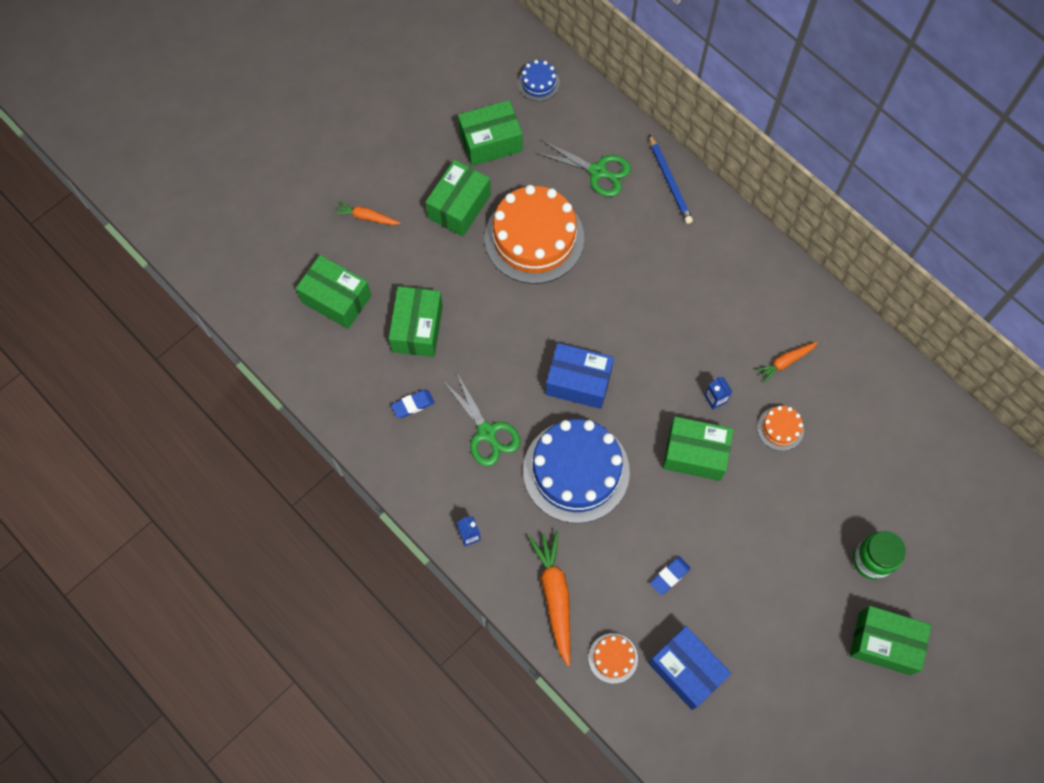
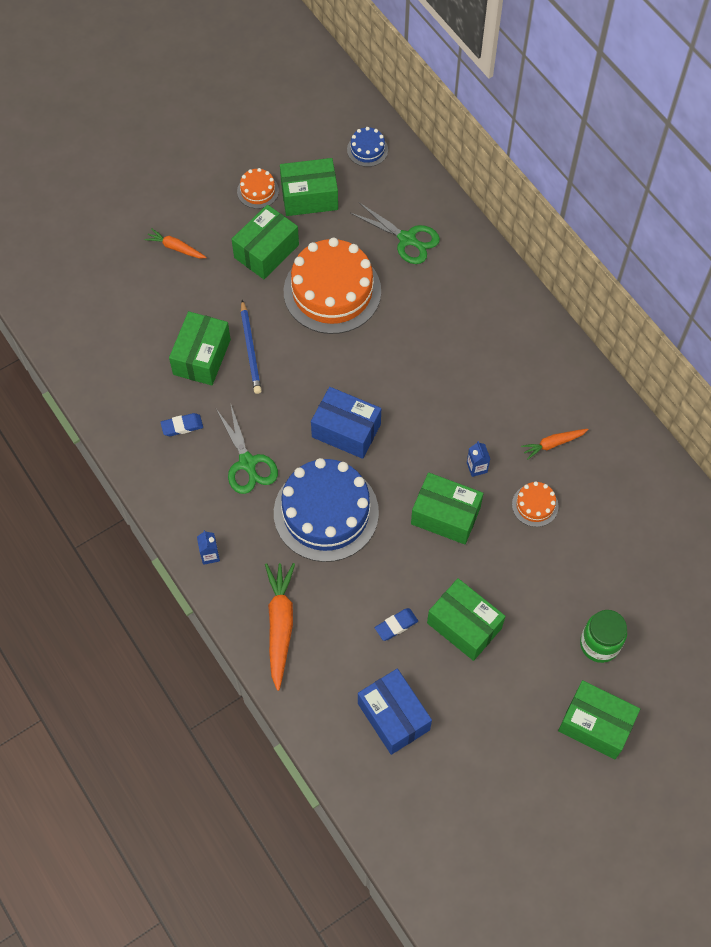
camera: 10 degrees right, 5 degrees down
(336, 299) = (130, 318): green box -> green box (464, 625)
(613, 658) = (324, 692): orange cake -> orange cake (258, 191)
(669, 181) = (475, 258): blue pencil -> blue pencil (250, 349)

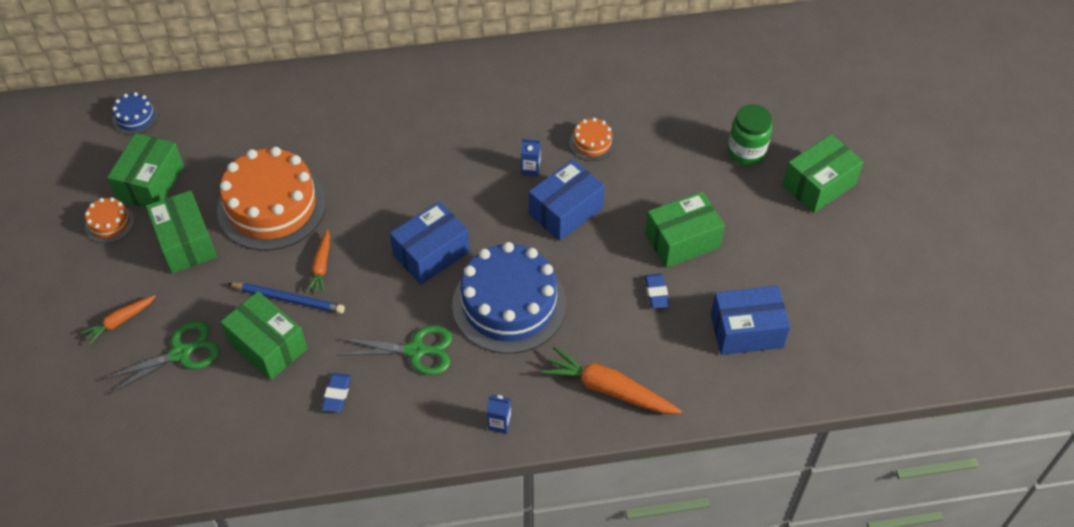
camera: 65 degrees left, 10 degrees down
(407, 239) = (258, 126): green scissors -> green scissors (180, 353)
(445, 515) = (566, 211): green box -> blue box
(553, 444) = (540, 106): orange carrot -> orange carrot (321, 266)

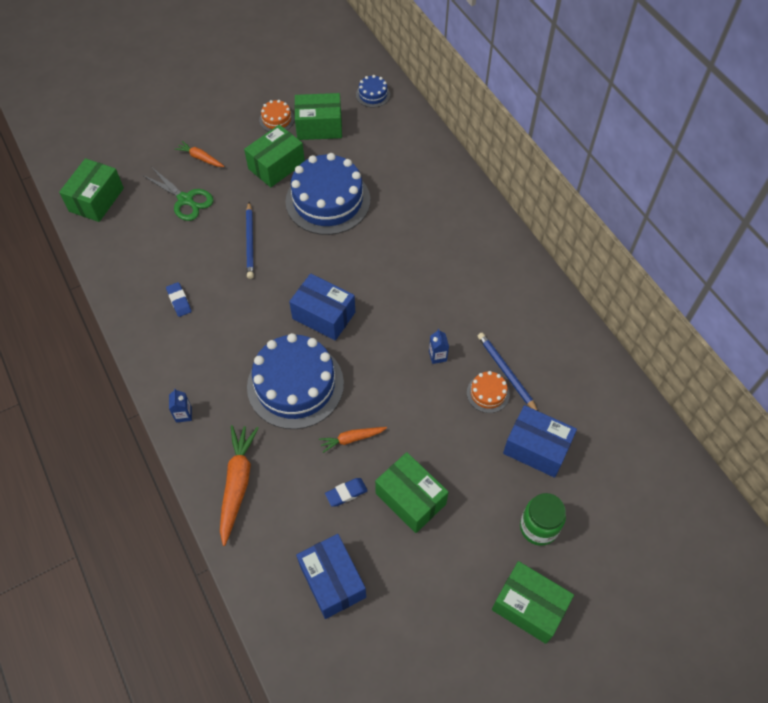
camera: 70 degrees right, 5 degrees up
(268, 346) = (207, 245): green box -> green box (96, 200)
(271, 206) = (328, 200): orange cake -> blue cake
(321, 266) = (286, 250): orange carrot -> orange carrot (352, 439)
(337, 394) = (179, 301): blue eraser -> blue eraser turned 75 degrees clockwise
(415, 350) = (231, 336): green scissors -> none
(566, 211) = (404, 396): blue box -> blue box (536, 448)
(575, 121) = (506, 373): none -> blue pencil

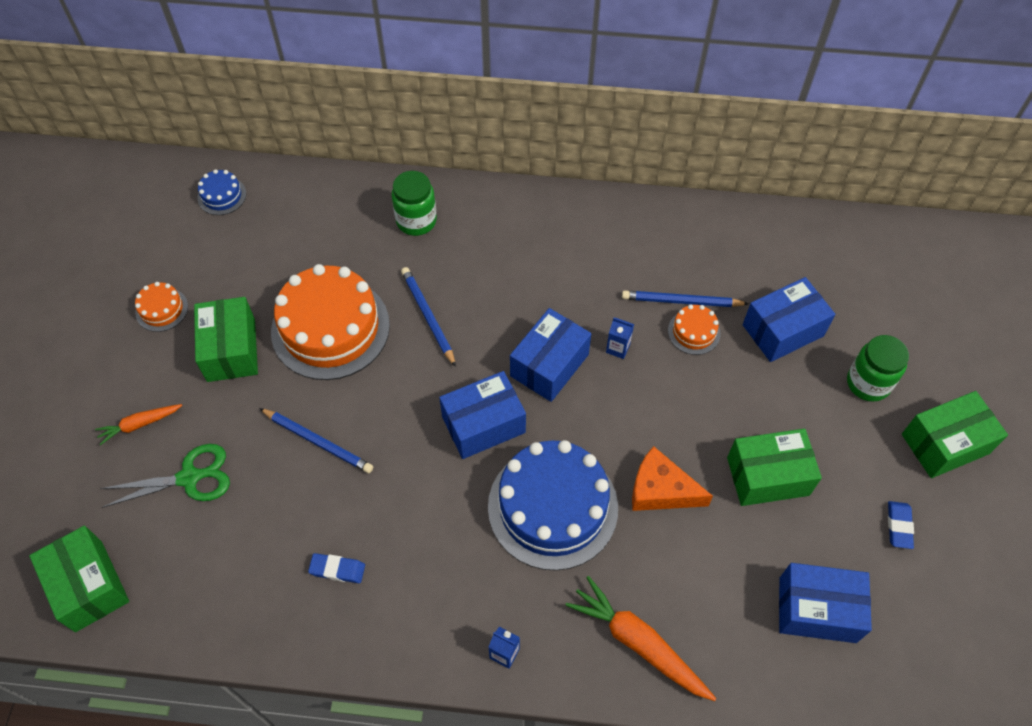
camera: 55 degrees left, 0 degrees up
(319, 127) = (216, 273): green box -> none
(328, 200) = (330, 328): blue cake -> orange cake
(346, 493) = (722, 534): blue eraser -> blue eraser (899, 526)
(352, 439) = (661, 490): orange carrot -> orange cheese
(375, 242) = (428, 316): none -> blue pencil
(393, 325) = (549, 365): none -> blue box
(439, 194) = (416, 221): none -> green jar

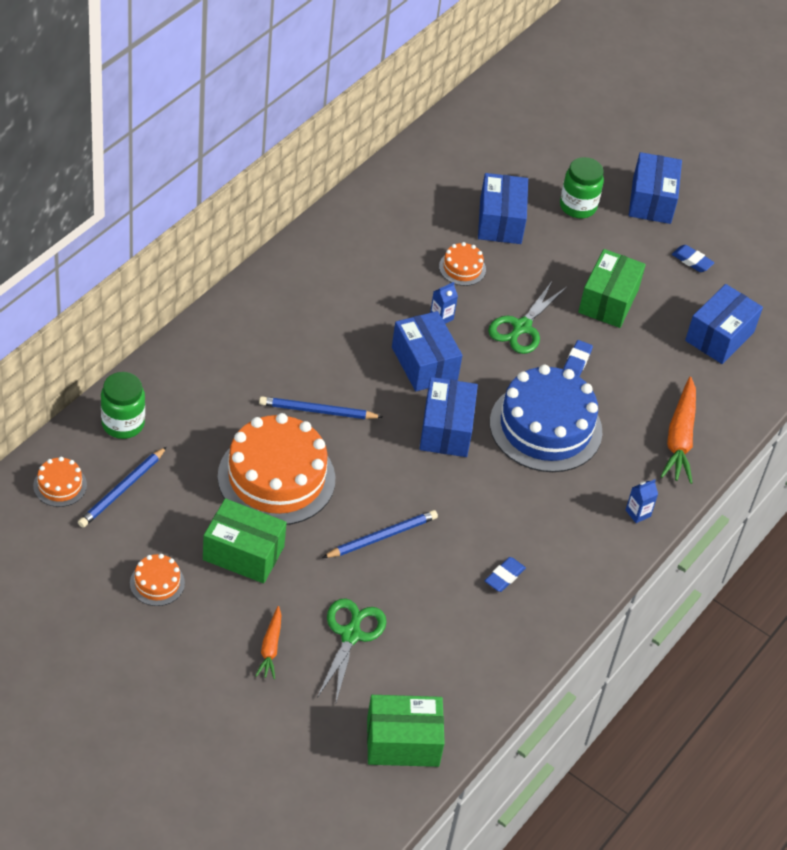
camera: 65 degrees left, 10 degrees down
(222, 196) = (60, 485): blue cake -> orange cake
(416, 221) = (211, 369): green jar -> green jar (123, 424)
(638, 643) = (679, 438): orange carrot -> orange carrot turned 60 degrees counterclockwise
(661, 490) = (576, 362): orange cheese -> blue eraser
(664, 419) = (521, 327): none -> green scissors
(681, 301) = (430, 258): blue pencil -> blue pencil (122, 489)
(945, 444) = (651, 200): green box -> blue box

